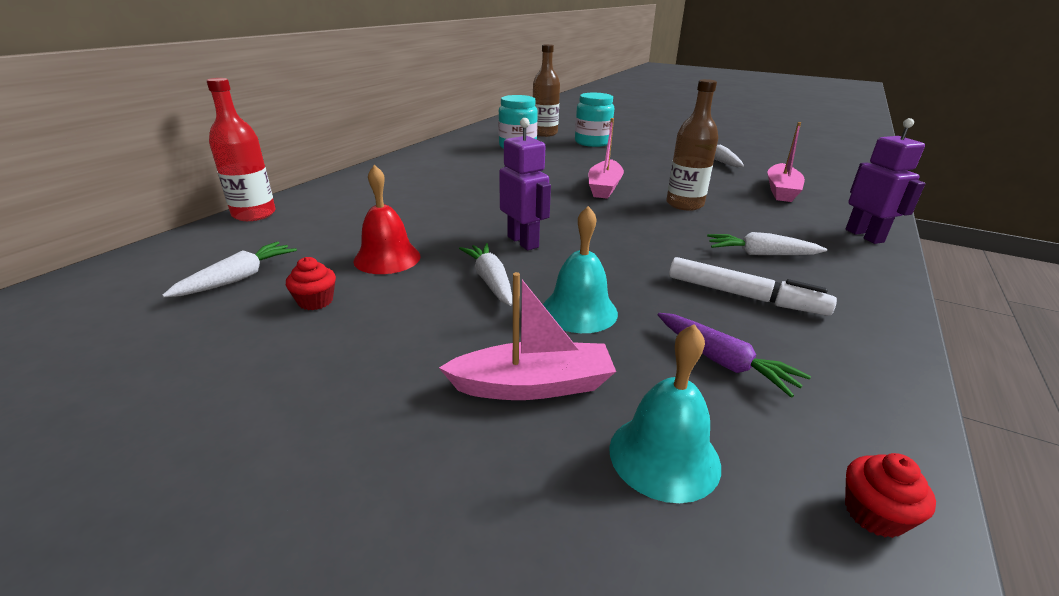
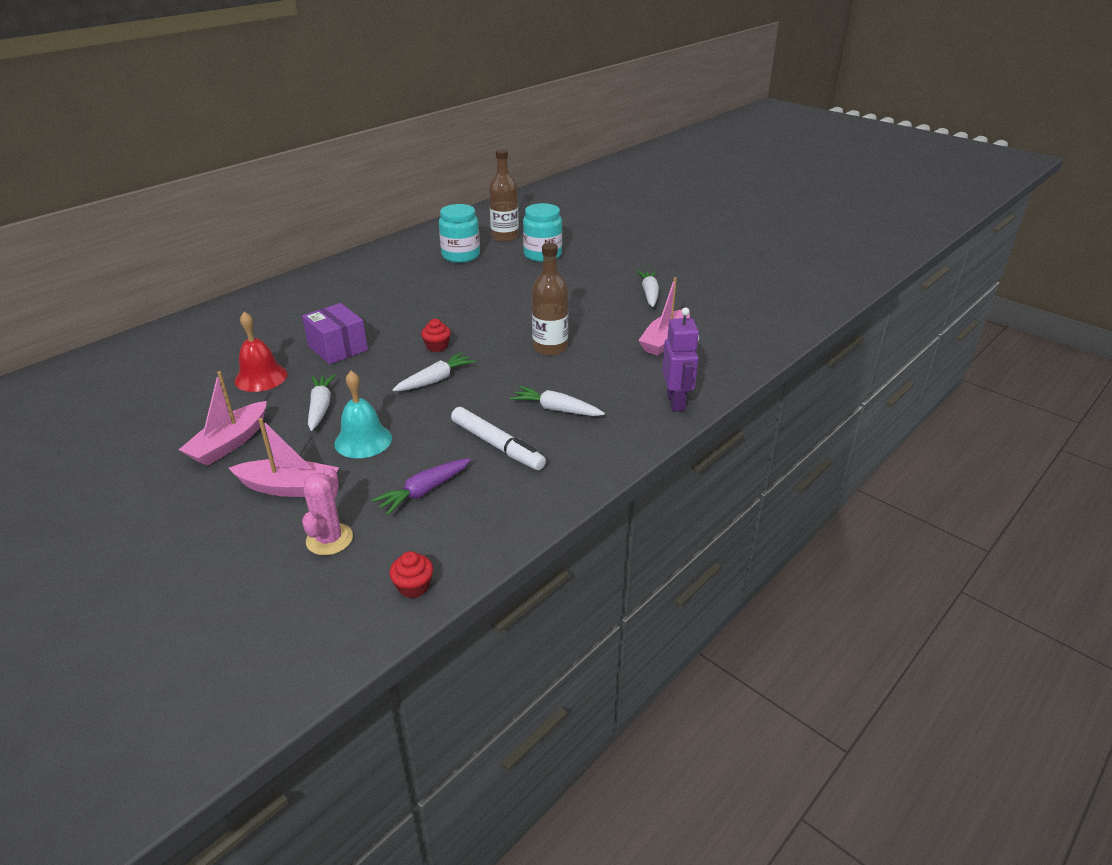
camera: 15 degrees right, 5 degrees up
(237, 279) = (152, 383): white carrot -> white carrot (435, 380)
(254, 214) = (187, 322): red bottle -> none
(315, 301) = (193, 408): red cupcake -> red cupcake (437, 346)
(459, 223) = (338, 348): none -> purple box
(523, 242) = (373, 374): purple robot -> none
(604, 187) = (496, 319): pink boat -> pink boat (229, 443)
(664, 456) = (329, 539): turquoise bell -> pink cactus
(722, 361) = (424, 491): purple carrot -> purple carrot turned 75 degrees clockwise

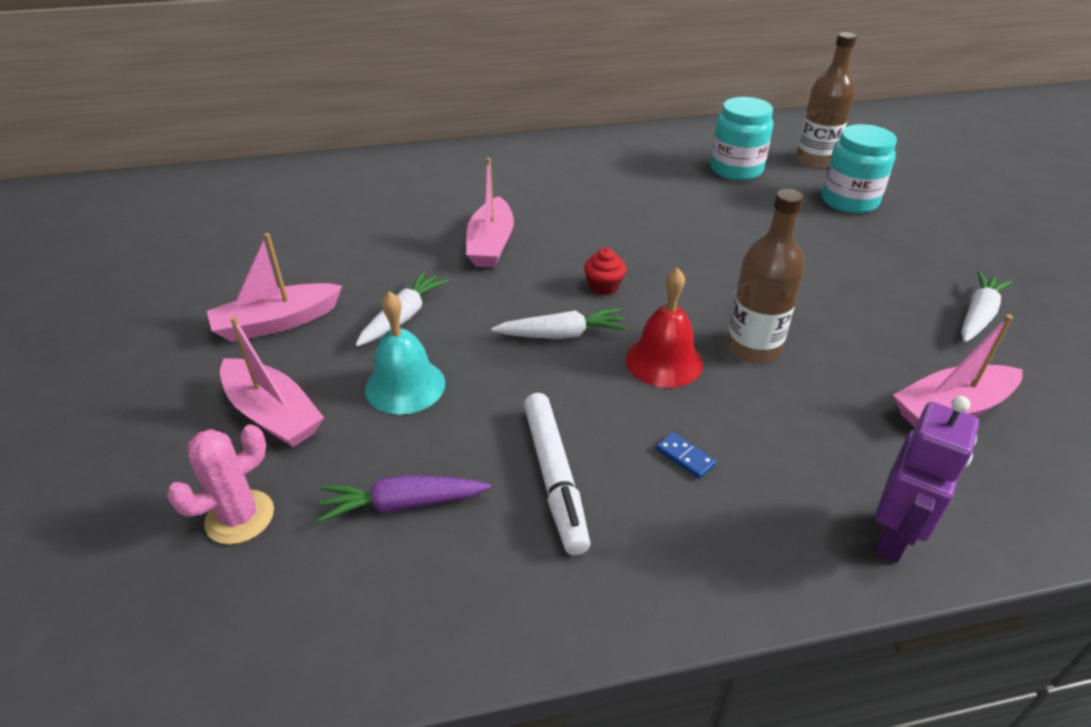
camera: 35 degrees right, 5 degrees up
(261, 377) = (382, 251): red bell -> red bell (664, 361)
(338, 348) = (491, 244): purple box -> pink boat
(413, 586) = (253, 663): red cupcake -> none
(557, 409) = (685, 457): white carrot -> blue domino

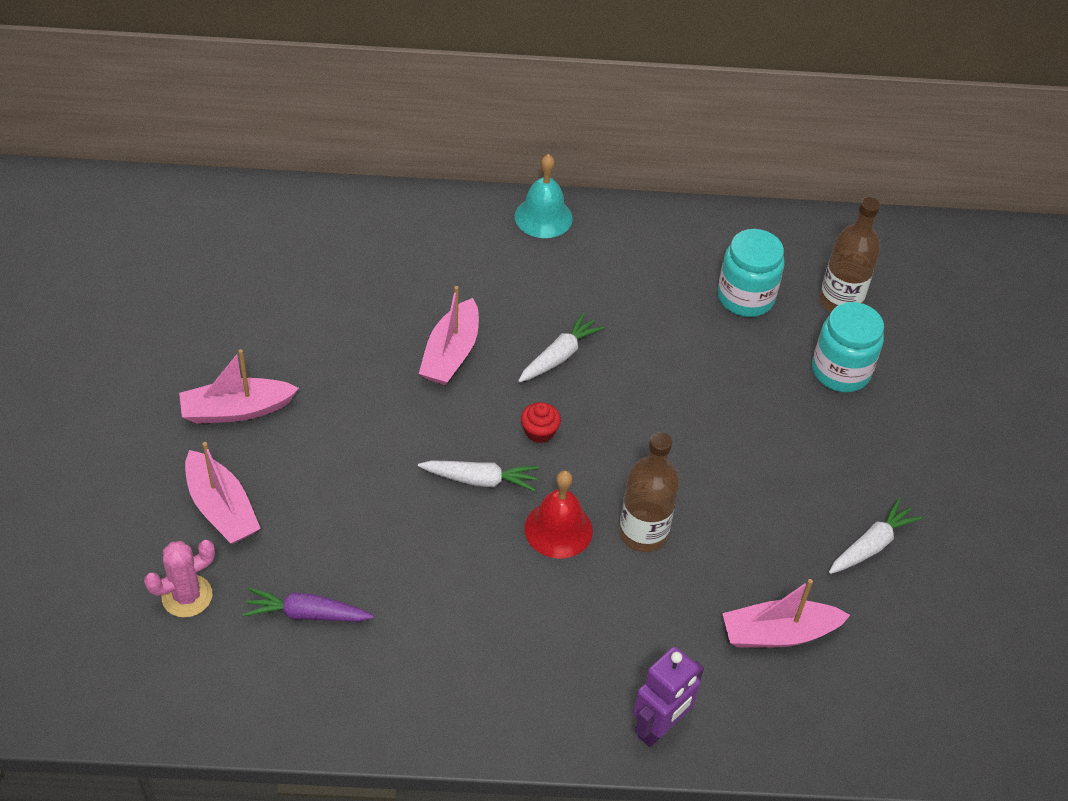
camera: 10 degrees right, 10 degrees up
(403, 317) = (347, 428): white carrot -> white carrot (559, 356)
(405, 386) = (332, 504): turquoise bell -> turquoise bell (543, 217)
(555, 477) = (426, 618): white marker -> none
(685, 457) = (534, 625): blue domino -> none

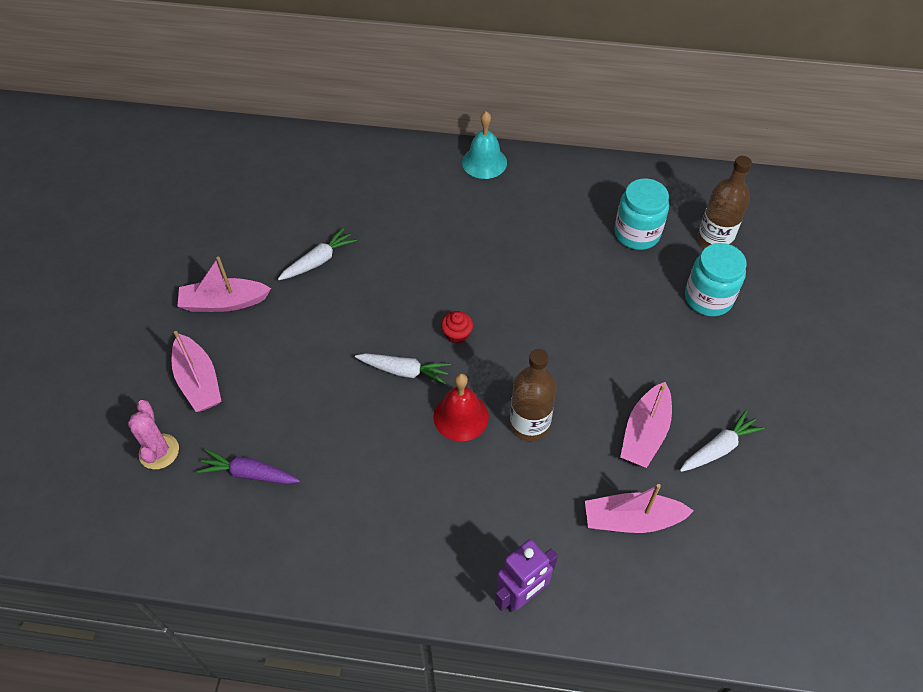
camera: 10 degrees right, 5 degrees up
(187, 596) = (159, 451): pink cactus -> pink cactus turned 75 degrees counterclockwise
(451, 354) = (396, 267): pink boat -> pink boat (645, 433)
(559, 356) = (481, 273): white carrot -> white carrot (318, 261)

